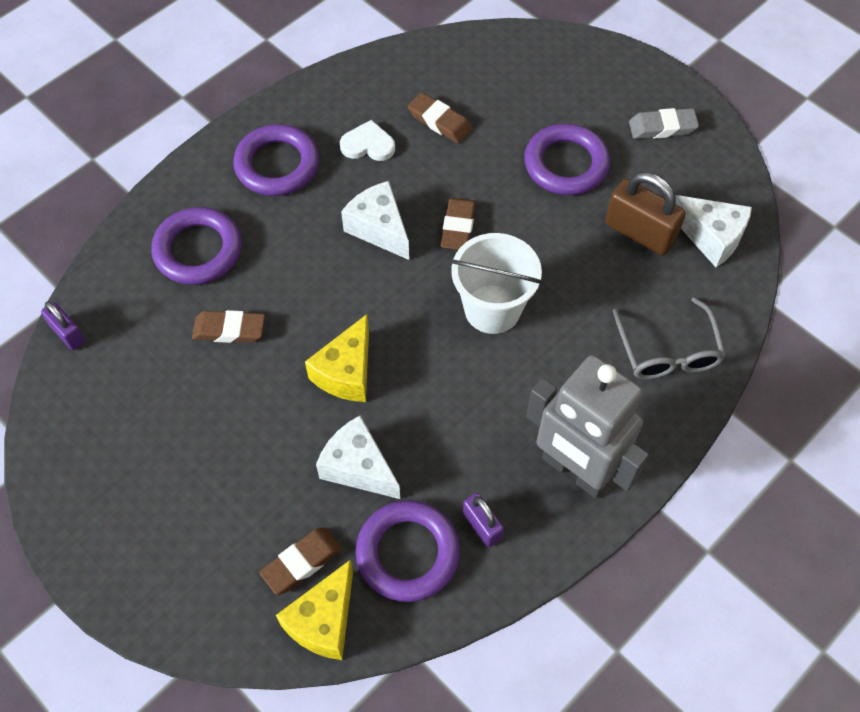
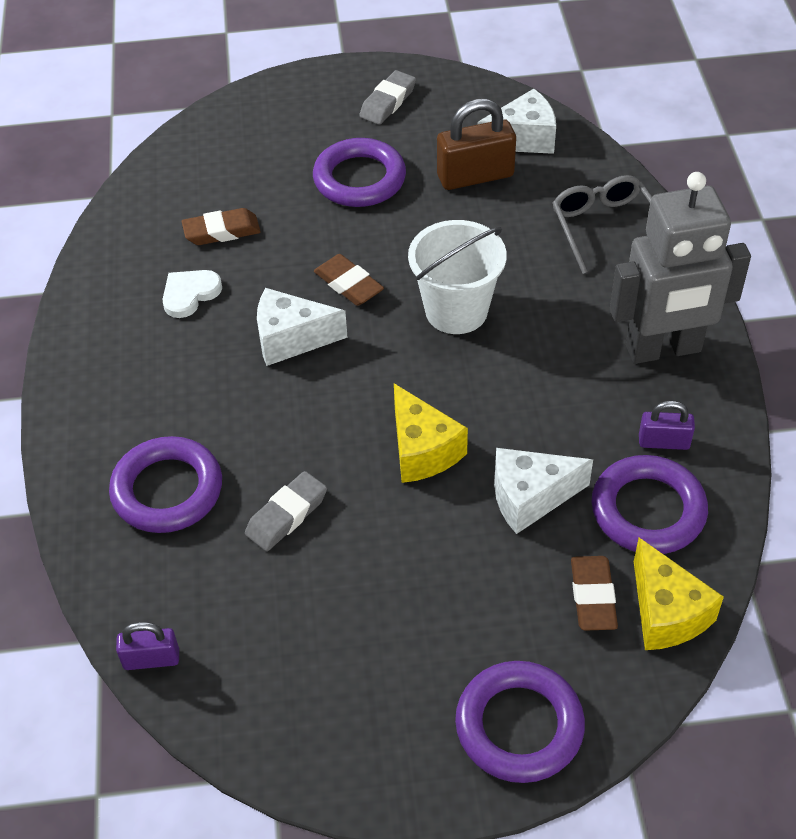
camera: 50 degrees left, 10 degrees down
(229, 330) = (287, 515): brown eraser -> grey eraser
(277, 165) = (136, 373): purple ring -> purple ring (519, 726)
(668, 352) = (604, 227): grey glasses -> grey glasses turned 135 degrees counterclockwise

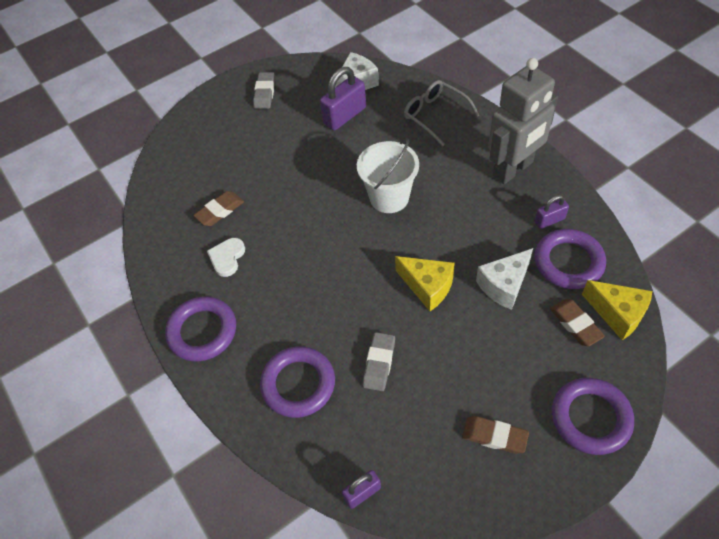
camera: 25 degrees left, 5 degrees up
(291, 339) = (307, 257): white cheese -> none
(348, 284) = (317, 209): brown eraser -> brown eraser (494, 436)
(359, 179) = (280, 145): purple ring -> purple ring (202, 331)
(475, 176) = (345, 116): brown padlock -> purple padlock

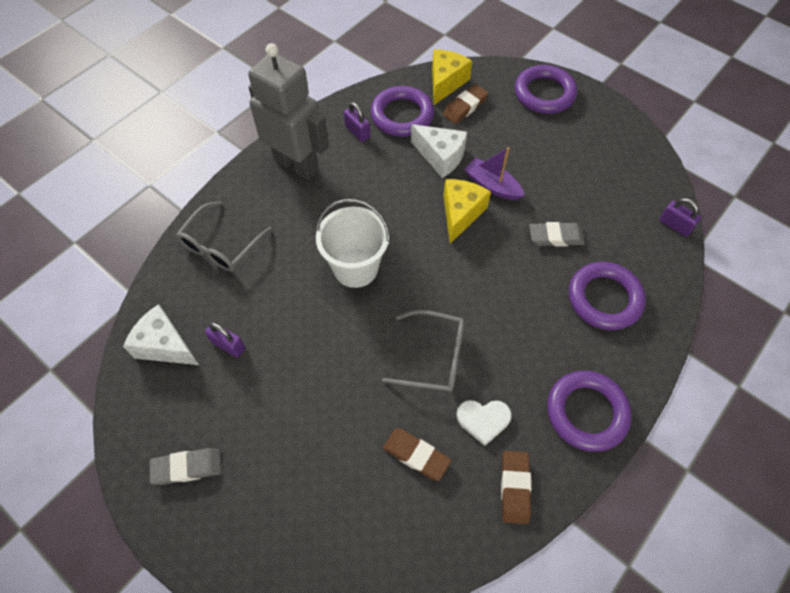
camera: 110 degrees left, 5 degrees up
(290, 236) = (434, 357): none -> grey glasses
(345, 116) = (228, 345): purple padlock -> purple padlock, size x0.57
(457, 323) = (492, 185): none -> purple boat
(494, 436) = (586, 147): brown eraser -> brown eraser (515, 488)

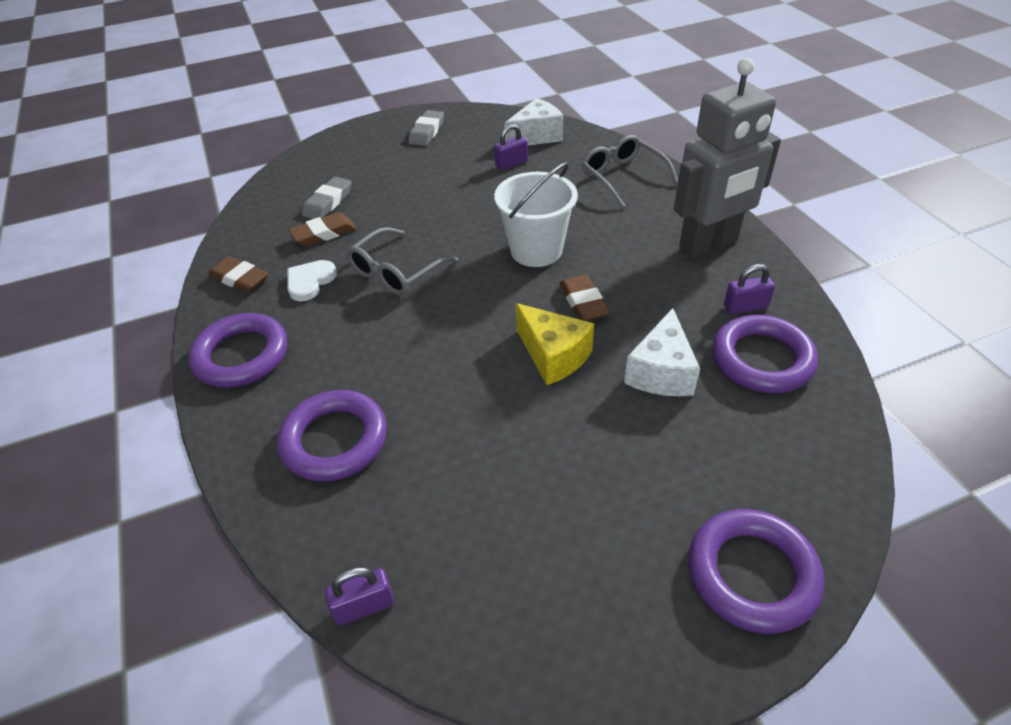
camera: 120 degrees right, 15 degrees down
(440, 156) = (661, 372): white cheese -> white cheese turned 45 degrees counterclockwise
(445, 83) = (823, 437): yellow cheese -> none
(465, 107) = (755, 439): brown eraser -> brown eraser (583, 302)
(492, 185) = (580, 406): purple boat -> none
(555, 237) = (454, 436): grey eraser -> grey eraser (328, 203)

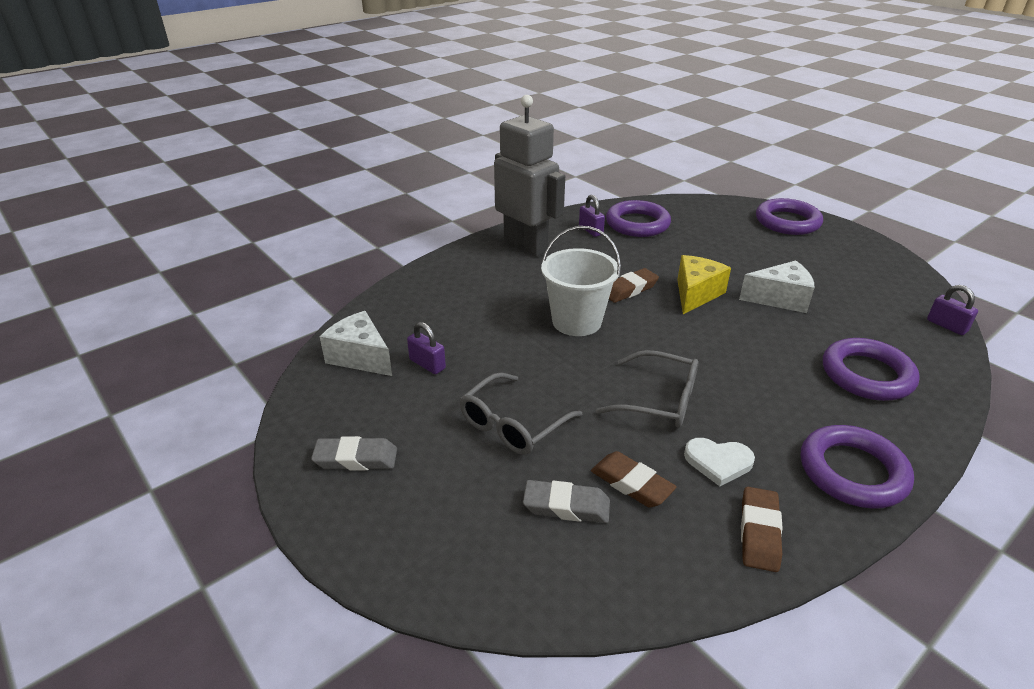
camera: 110 degrees left, 10 degrees down
(622, 177) = (437, 292): grey glasses -> grey glasses (512, 425)
(661, 372) = (676, 253): white cheese -> white cheese (780, 299)

